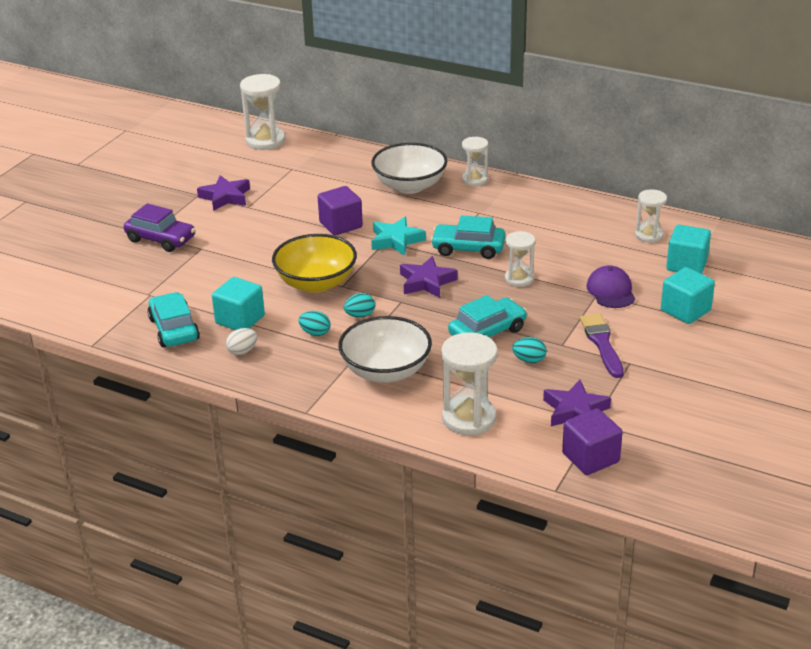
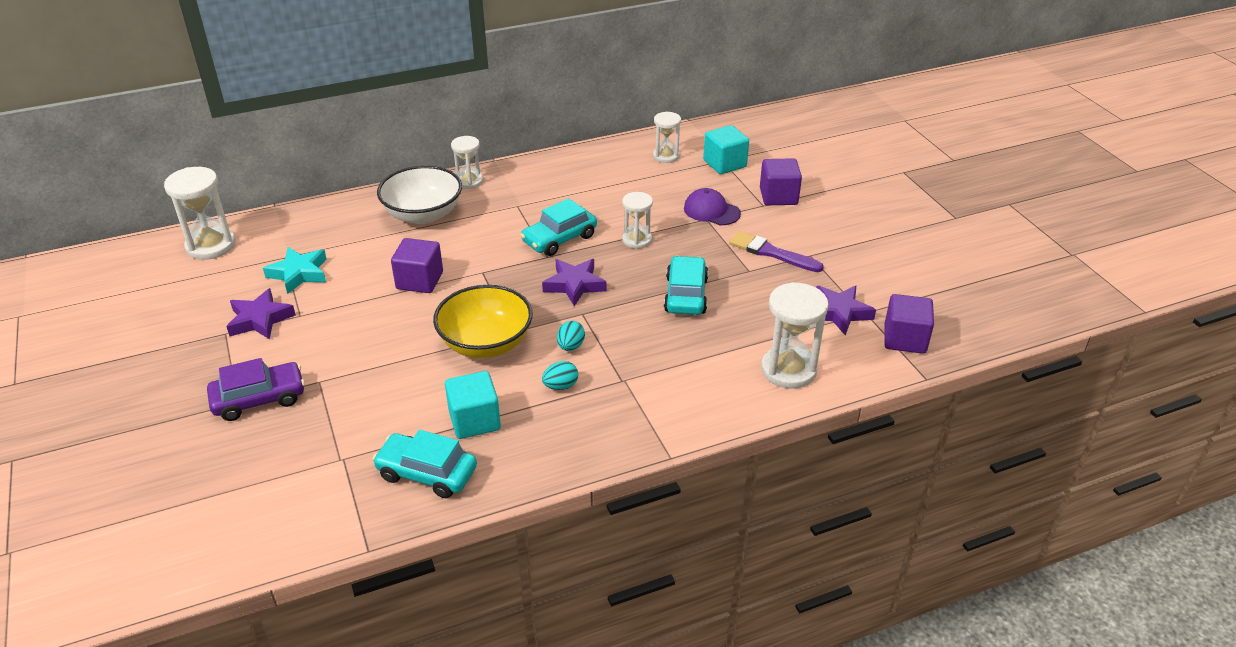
camera: 50 degrees left, 5 degrees up
(242, 351) = (526, 446): white egg -> none
(386, 371) = (670, 377): white bowl -> none
(396, 240) = (491, 266): turquoise star -> turquoise star (299, 273)
(529, 360) = (749, 297): turquoise egg -> none
(685, 310) = (778, 196): turquoise cube -> purple cube

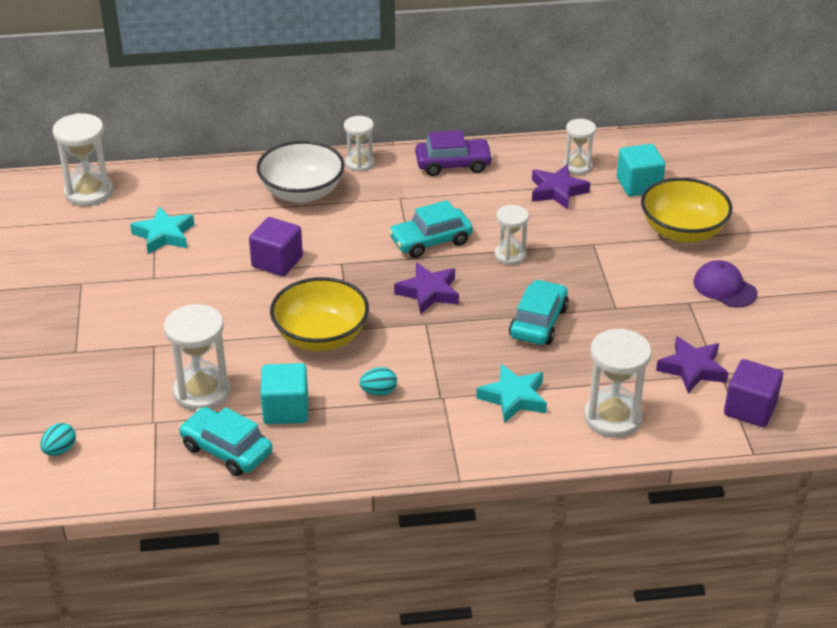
camera: 15 degrees right, 0 degrees up
(259, 399) = (95, 352): purple car -> purple car (453, 164)
(260, 319) = (116, 275): purple star -> purple star (557, 191)
(383, 419) = (202, 392): none -> white hourglass
(571, 346) = (402, 354): turquoise egg -> turquoise egg (60, 450)
(690, 368) = (513, 398): none -> turquoise star
(711, 211) = (602, 236): purple cap -> purple cap (724, 287)
(771, 253) = (647, 292): purple brush -> none
(778, 196) = (682, 231): purple cube -> yellow bowl

